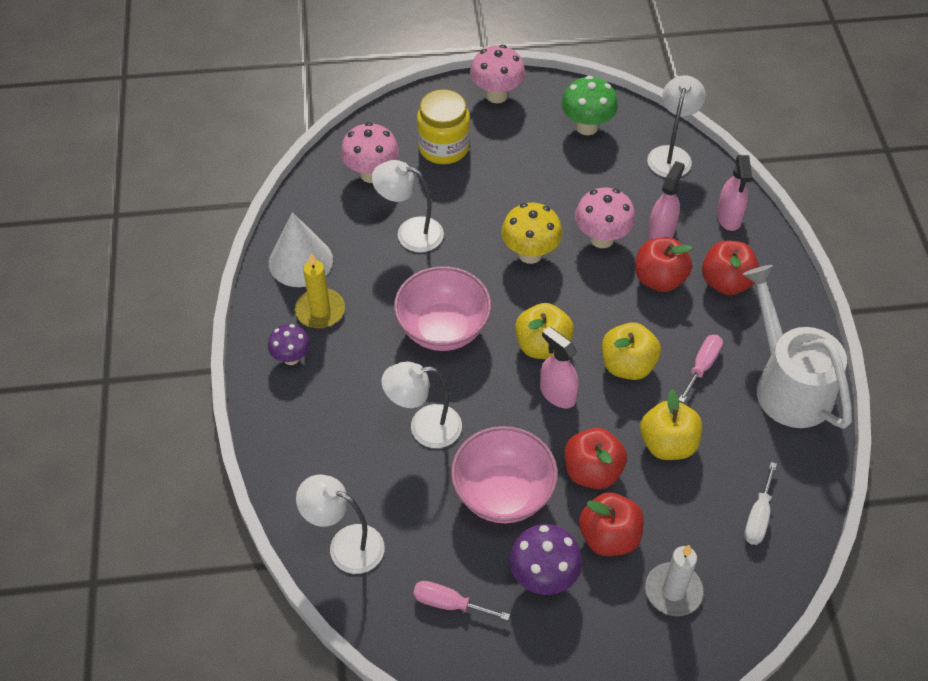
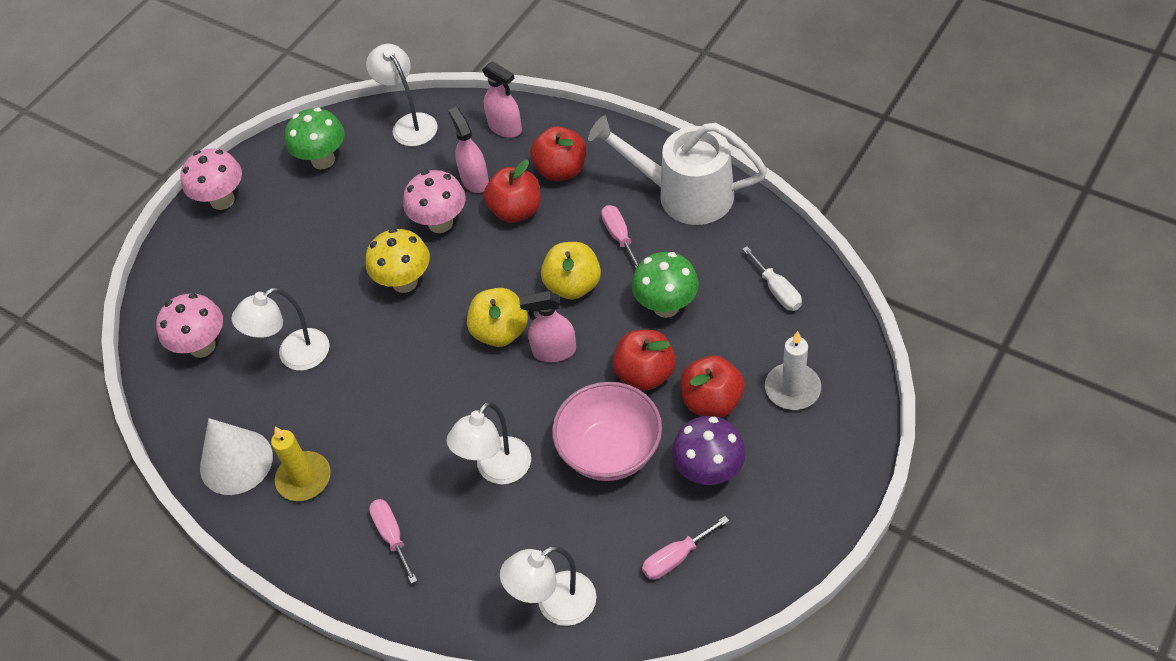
camera: 45 degrees left, 0 degrees up
(291, 358) = (330, 533): purple mushroom -> none
(319, 397) = (392, 536): none -> pink screwdriver
(443, 147) = (233, 274): yellow jar -> none
(443, 329) = (415, 394): pink bowl -> none
(668, 444) = (666, 306): yellow apple -> green mushroom

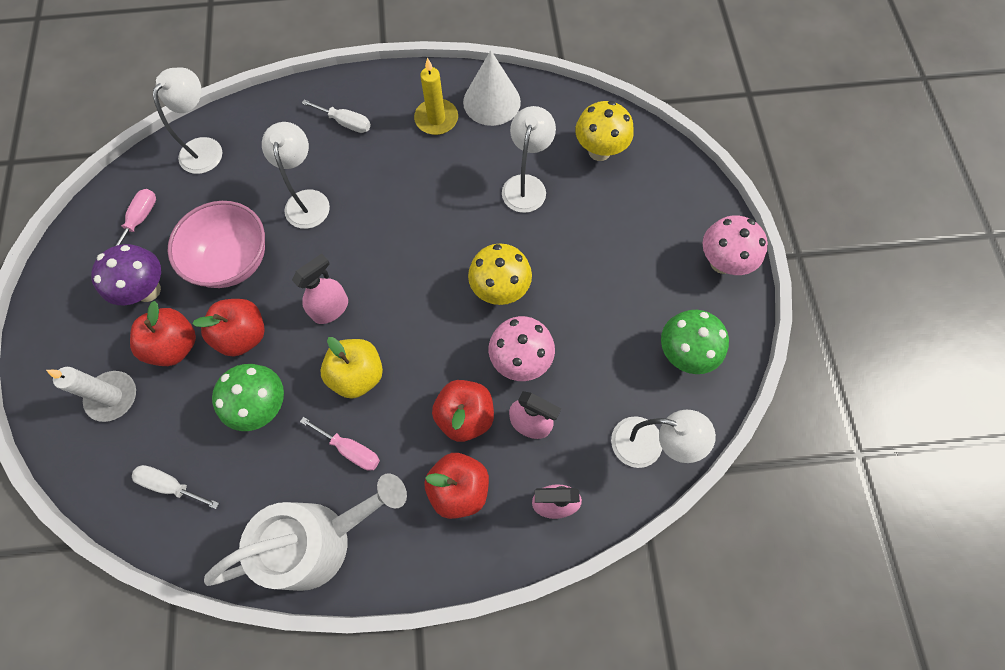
camera: 135 degrees right, 15 degrees up
(202, 346) = (599, 151): pink mushroom -> yellow mushroom
(392, 536) = (346, 123): pink screwdriver -> white screwdriver
(500, 332) = (386, 297): yellow apple -> none

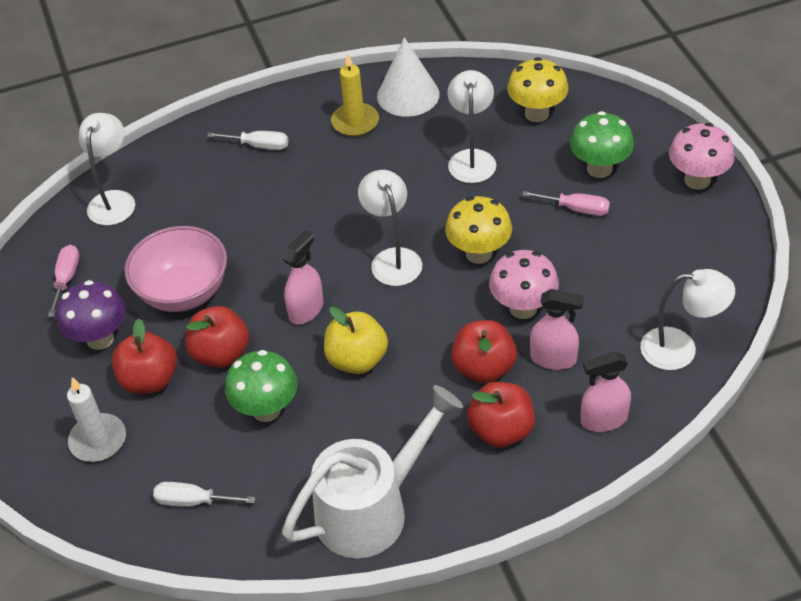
camera: 10 degrees left, 20 degrees down
(307, 200) = (244, 222): white lamp -> white lamp (393, 258)
(351, 449) = (375, 425): pink screwdriver -> pink screwdriver (576, 209)
(683, 354) = (687, 264): green mushroom -> green mushroom (599, 169)

